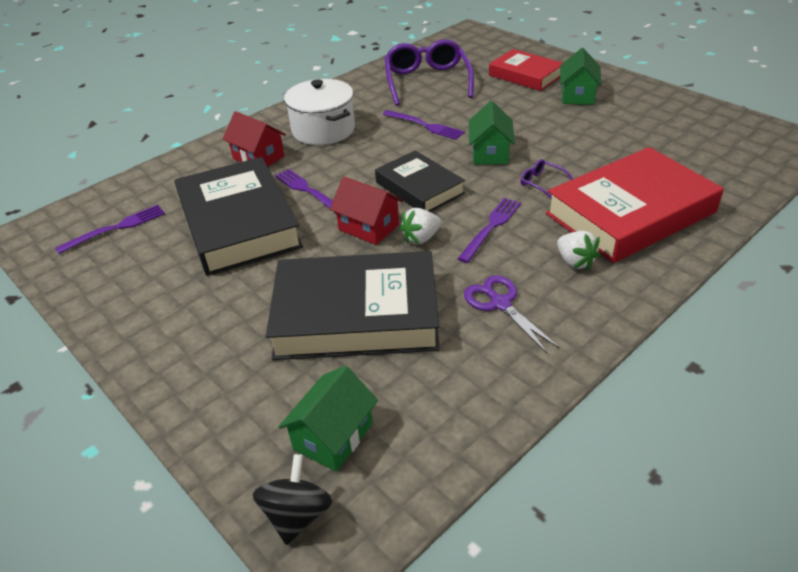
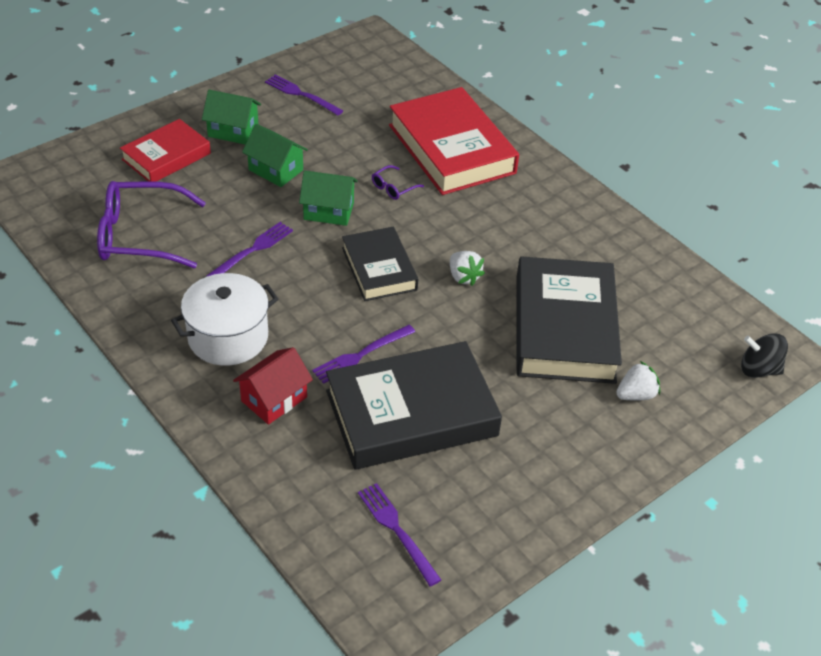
camera: 90 degrees left, 5 degrees up
(333, 436) = (693, 348): green house -> green house (276, 170)
(368, 227) = (439, 311): red house -> none
(419, 188) = (379, 269): black book -> black book turned 75 degrees counterclockwise
(491, 227) = (455, 230): purple fork -> purple fork (300, 94)
(500, 304) = (558, 242): purple scissors -> none
(575, 262) = (511, 192): white strawberry -> white strawberry (636, 395)

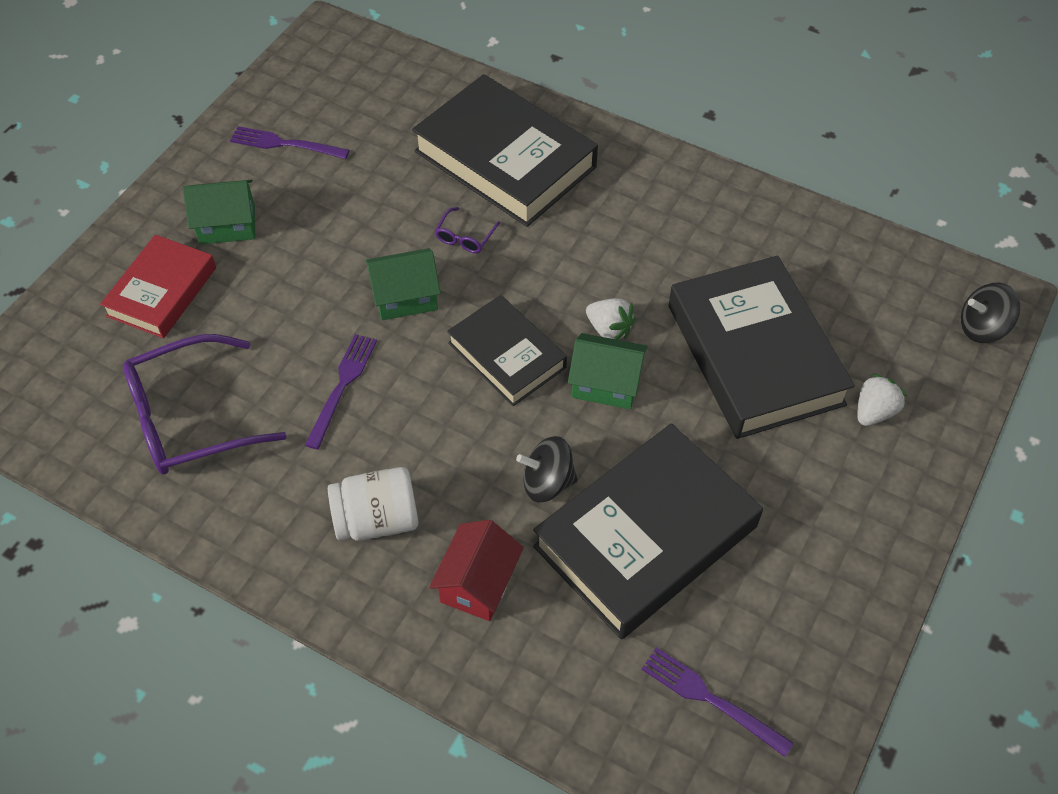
camera: 20 degrees left, 10 degrees up
(228, 337) = (377, 520): white pot -> white jar
(276, 170) = (310, 262): green house -> green house (606, 384)
(360, 355) = (547, 482): purple fork -> black spinning top
(452, 149) = (505, 159): red book -> black book

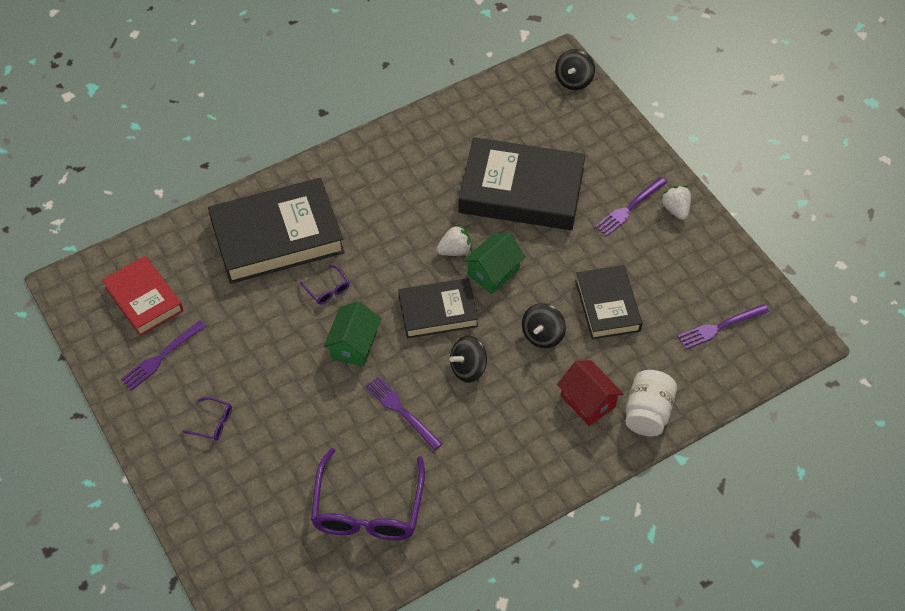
camera: 60 degrees left, 0 degrees up
(162, 292) = (245, 486): red book -> red book (144, 299)
(227, 225) = (212, 423): green house -> purple glasses
(377, 520) = (513, 434): white jar -> white jar (647, 413)
(445, 425) = (468, 368): none -> black spinning top
(646, 537) = (607, 305): black book -> black book, size x0.59
(824, 489) = (629, 209): none -> purple fork
(874, 412) = (595, 159): white strawberry -> white strawberry (675, 209)

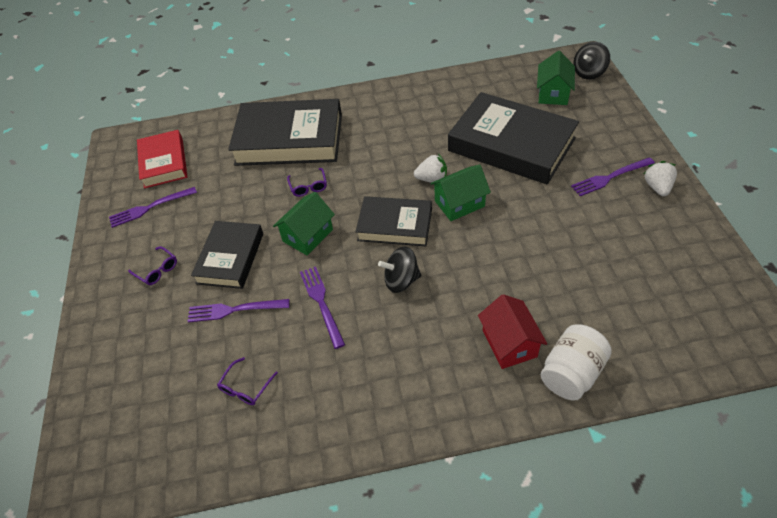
camera: 25 degrees right, 5 degrees down
(368, 508) = (246, 387): purple glasses -> purple glasses, size x0.42
(542, 335) = (485, 268): black spinning top -> none
(544, 116) = (553, 93): none -> green house
(607, 305) = (561, 257): black book -> black book (230, 258)
(719, 327) = (677, 305): purple fork -> purple fork (233, 310)

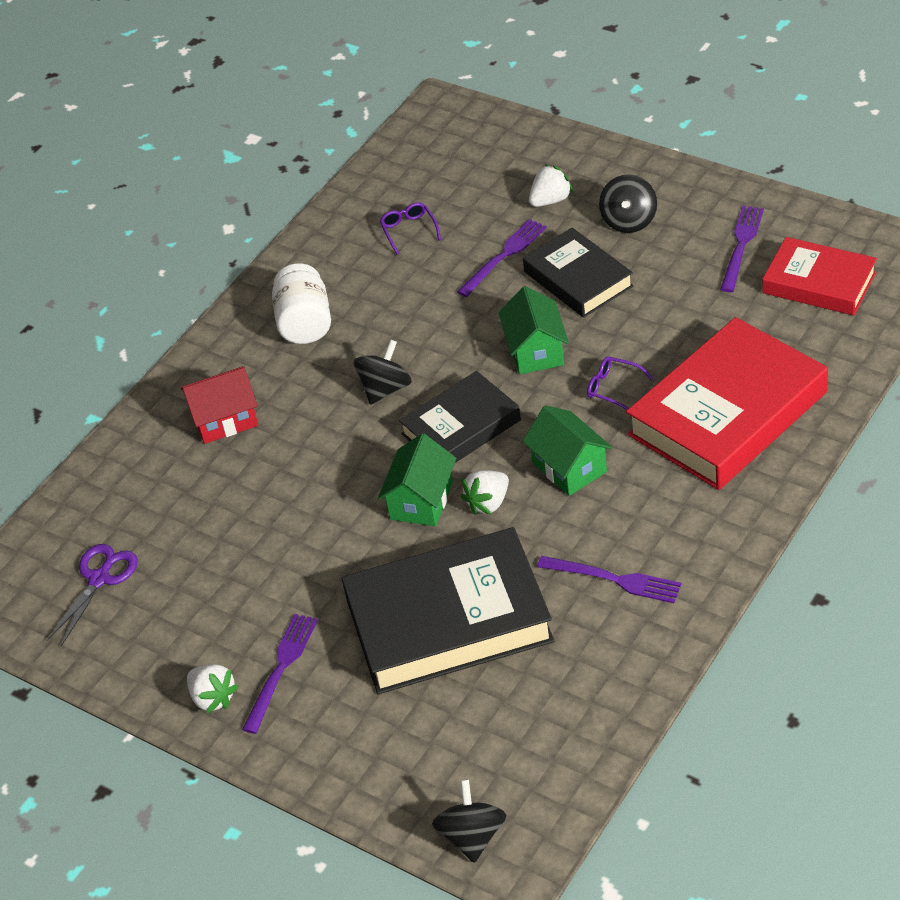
camera: 135 degrees right, 5 degrees down
(157, 270) = (629, 221): purple glasses -> black spinning top
(159, 325) = (550, 200): none -> white strawberry
(289, 139) = (728, 414): black book -> red book
(321, 302) = (435, 318): purple fork -> purple fork (615, 579)
(509, 343) = (225, 419): red house -> red house turned 45 degrees counterclockwise
(553, 93) = (483, 750): green house -> green house (569, 467)
(571, 373) = (148, 439): white jar -> white jar (305, 323)
(677, 297) = (99, 579): none -> purple scissors

